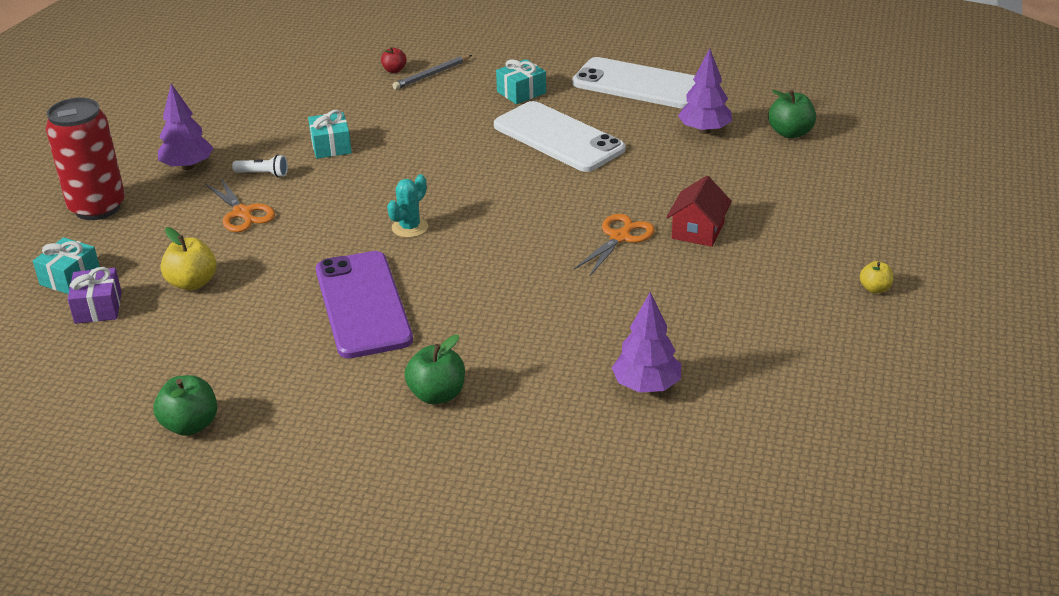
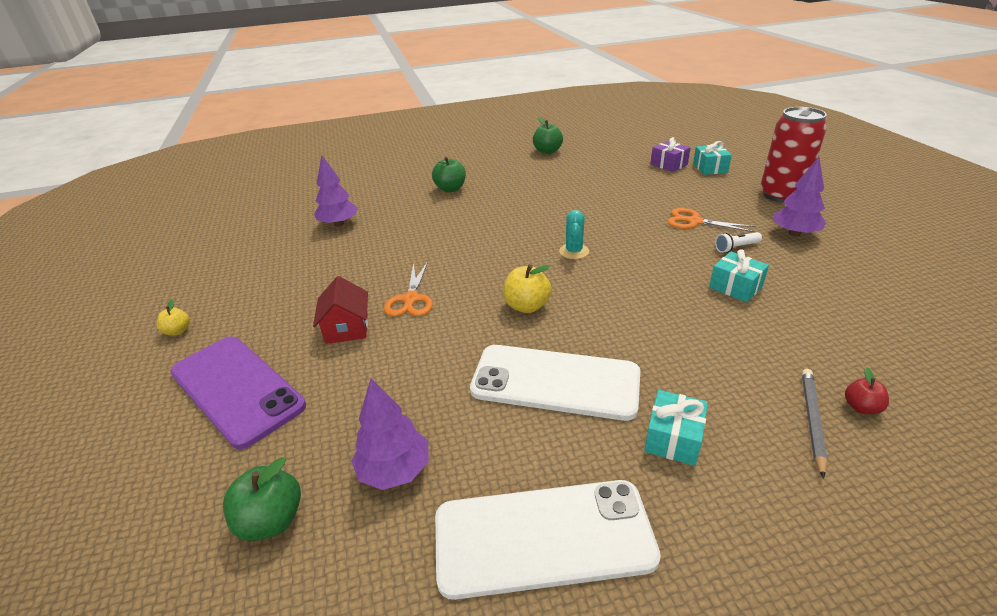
camera: 150 degrees right, 0 degrees up
(192, 283) = (646, 185): yellow apple -> yellow apple (527, 306)
(363, 304) = (539, 206): purple phone -> purple phone (236, 389)

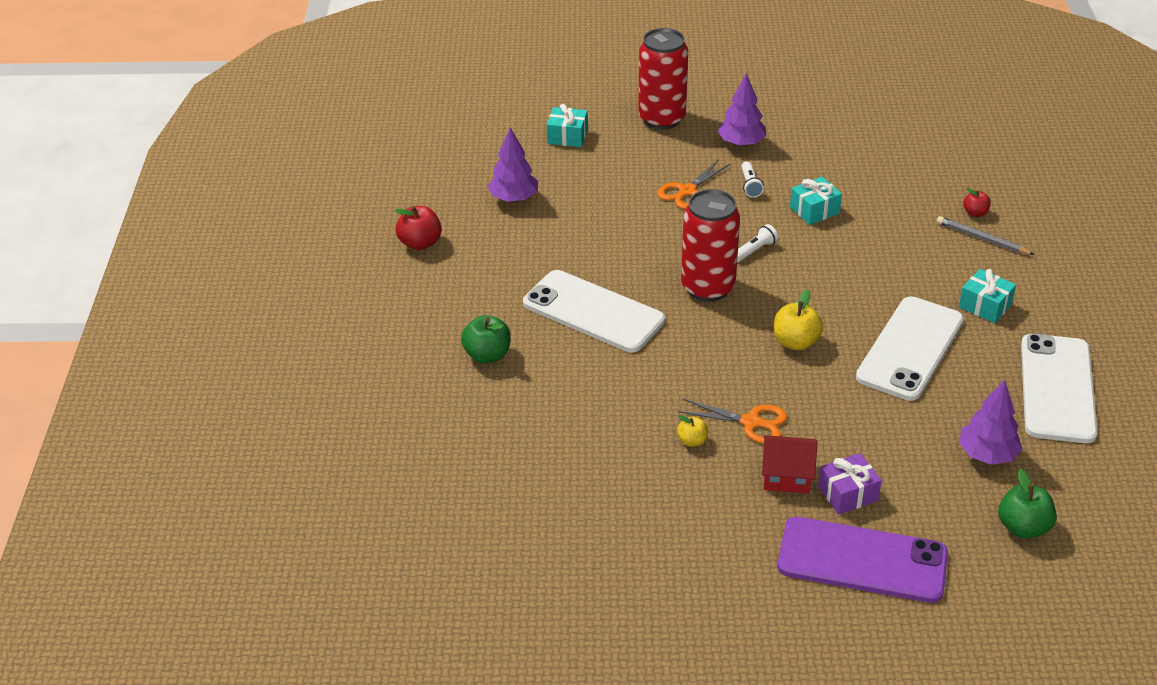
camera: 75 degrees left, 5 degrees up
(178, 331) = (741, 624): yellow apple -> yellow apple (692, 441)
(236, 389) = (862, 561): purple phone -> purple phone turned 45 degrees clockwise
(339, 224) = (534, 475): purple tree -> purple tree (514, 198)
(514, 213) = (593, 312): none -> white phone
(547, 151) = (420, 243): green apple -> red apple
(574, 251) = (708, 287): turquoise cactus -> red can
(643, 265) = (755, 250): none -> white flashlight
(668, 164) = (537, 161): purple gift -> purple gift (848, 494)

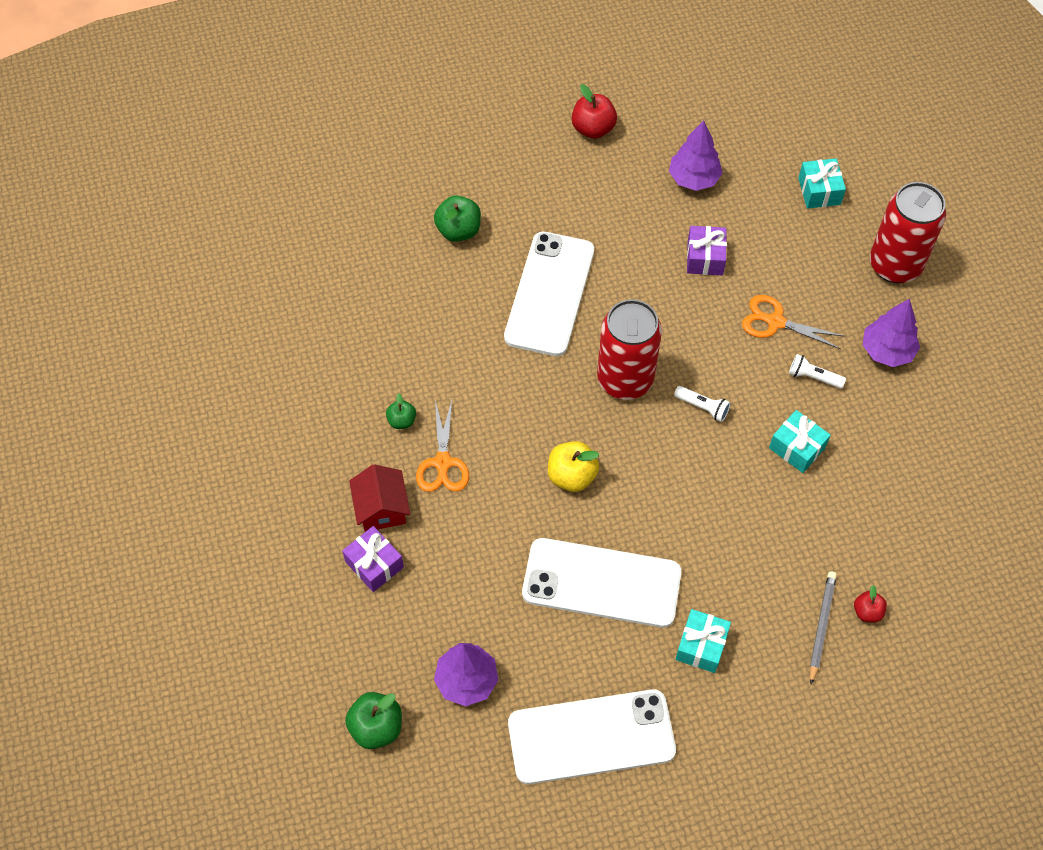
camera: 70 degrees right, 20 degrees up
(602, 212) = (705, 258): none -> purple gift
(692, 441) = (402, 421): yellow apple -> green apple
(750, 185) = (813, 377): white flashlight -> white flashlight turned 45 degrees clockwise
(862, 561) = (293, 592): purple phone -> none

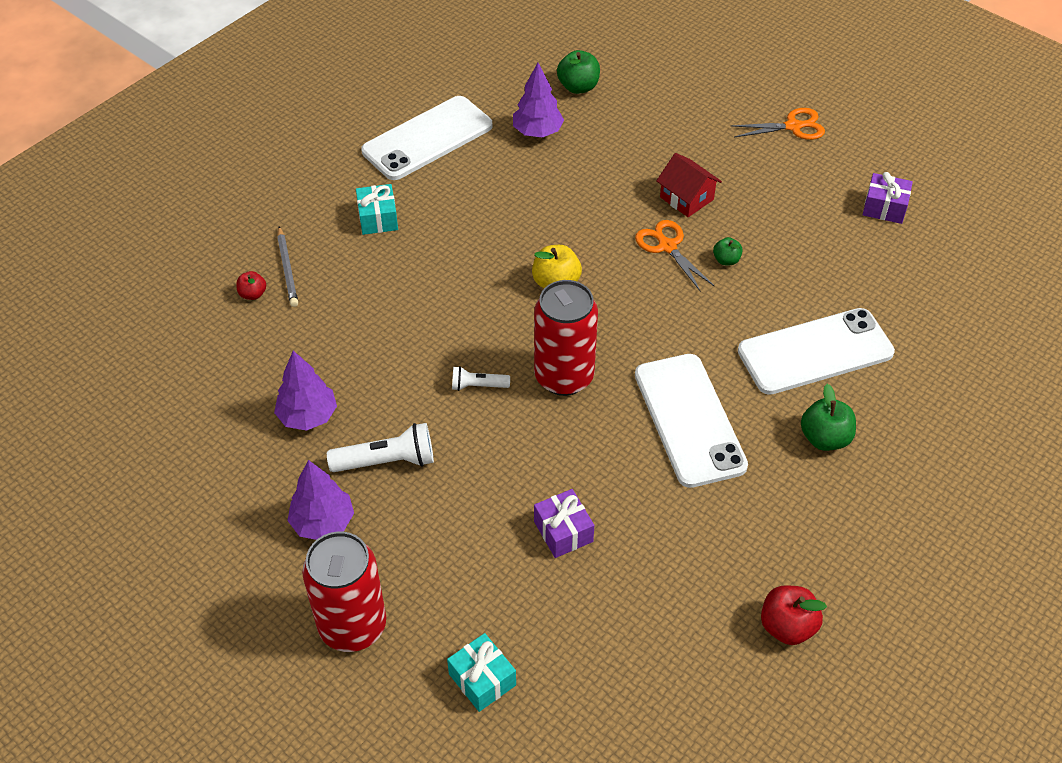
camera: 150 degrees right, 10 degrees down
(374, 564) = (660, 165): purple gift -> purple gift (884, 207)
(601, 583) = (480, 224): white phone -> white phone (815, 352)
(693, 179) = (633, 620): purple tree -> purple tree (308, 416)
(775, 322) = (453, 498): orange scissors -> orange scissors (793, 126)
(797, 448) = (372, 390): turquoise gift -> none
(813, 377) = (387, 461): white flashlight -> white flashlight, size x1.70

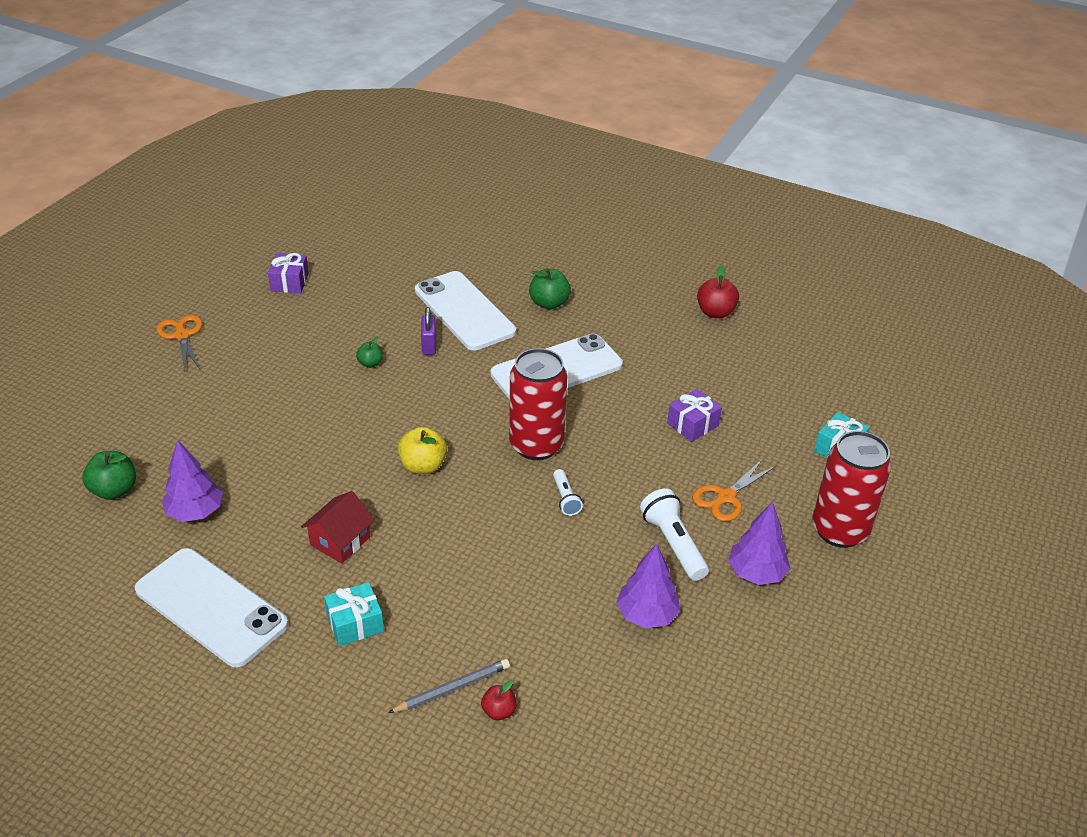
camera: 105 degrees left, 10 degrees down
(667, 246) = (359, 400): orange scissors -> orange scissors (725, 497)
(686, 198) = (291, 393): red house -> red house (340, 541)
(751, 311) = (429, 346): none -> purple padlock

